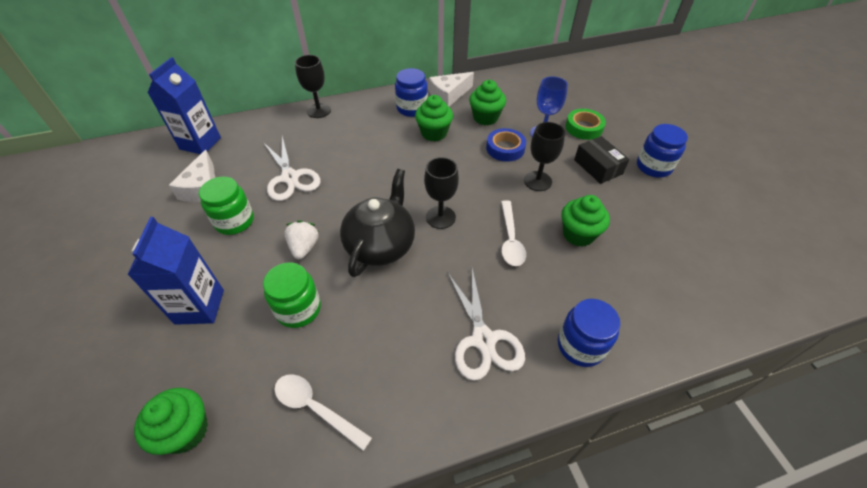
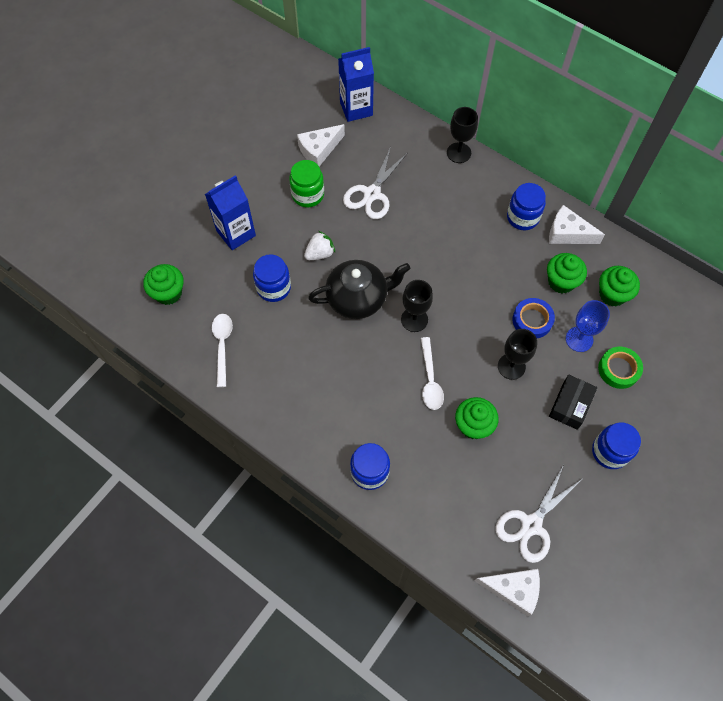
camera: 55 degrees right, 15 degrees up
(298, 309) = (274, 287): green jar -> blue jar
(434, 133) = (505, 255): green cupcake -> green cupcake (612, 294)
(483, 339) = (330, 409): white scissors -> white scissors (531, 525)
(510, 239) = (430, 379): white spoon -> white spoon turned 60 degrees counterclockwise
(768, 297) = (513, 590): none -> white cheese

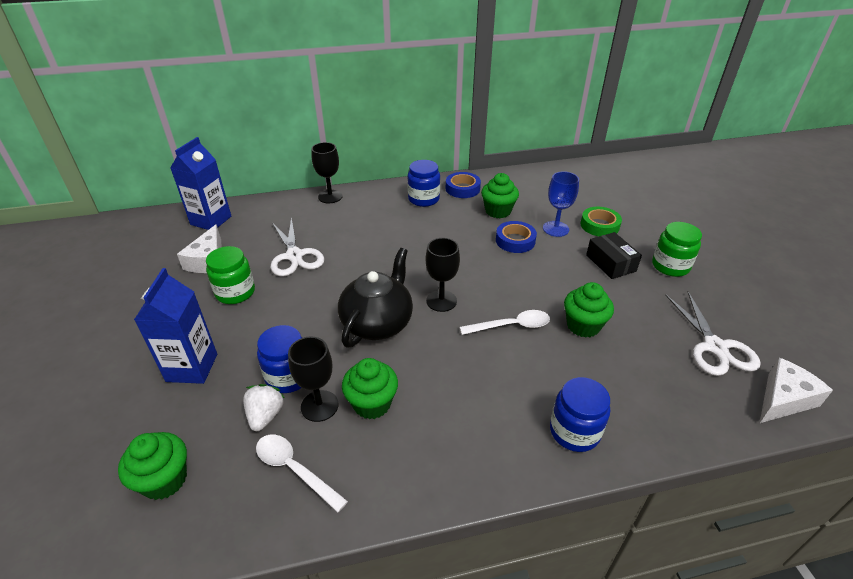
camera: 50 degrees left, 25 degrees down
(320, 253) = (301, 320): white strawberry -> white strawberry (265, 416)
(430, 379) = (511, 326): white spoon -> white spoon turned 45 degrees counterclockwise
(511, 366) = (545, 273): black goblet -> black goblet (319, 406)
(568, 233) = (462, 189): white cheese -> blue tape
(610, 451) = (670, 266): blue jar -> green jar
(612, 294) = (534, 197): green cupcake -> green cupcake (372, 403)

